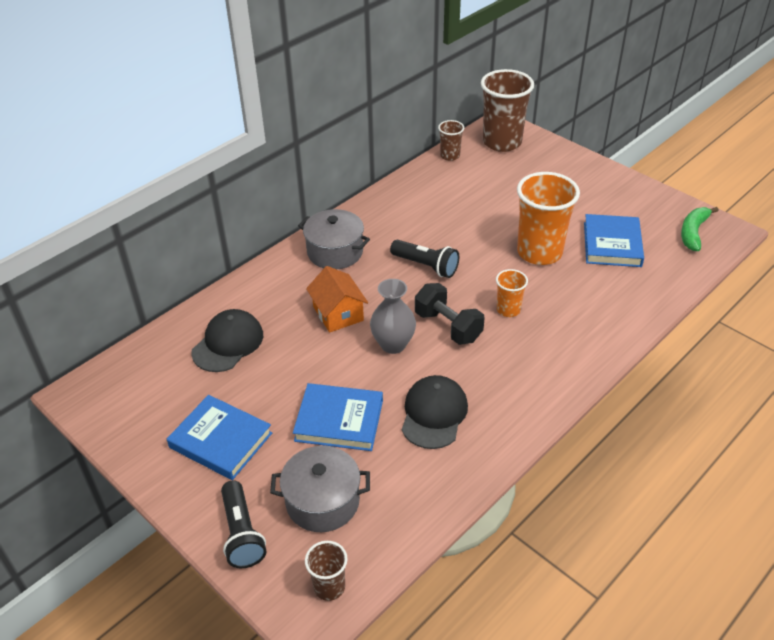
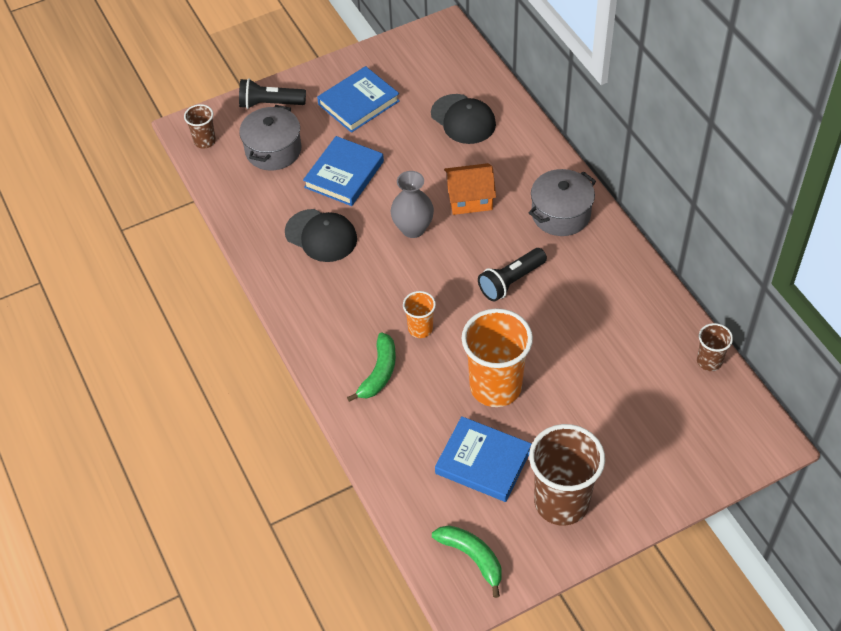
camera: 110 degrees right, 10 degrees up
(448, 326) = (418, 274): black dumbbell -> none
(502, 142) = (725, 427): brown cup -> brown cup (561, 502)
(571, 324) = (379, 373): none -> green banana

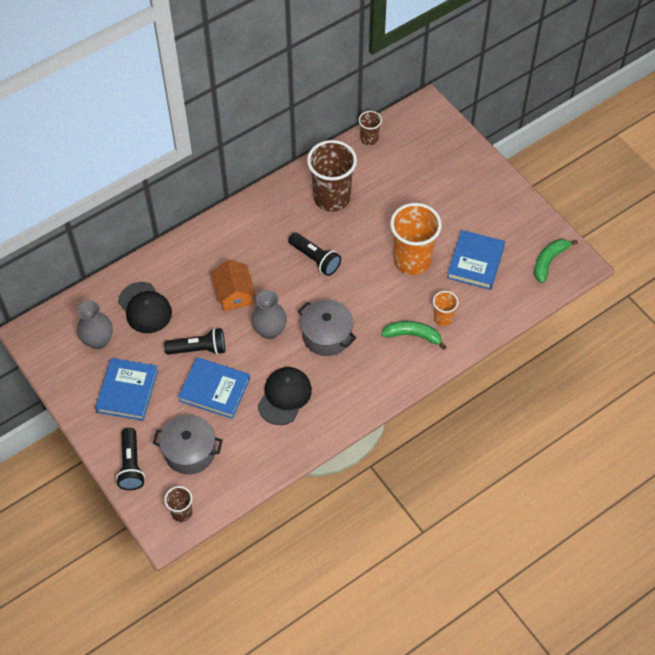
camera: 100 degrees left, 5 degrees up
(358, 103) = (127, 391): blue book -> blue book turned 60 degrees clockwise
(400, 163) = (198, 349): none -> black flashlight
(420, 328) = (368, 313): orange cup -> orange cup (443, 318)
(427, 80) = (98, 340): none -> grey vase
(463, 119) = (145, 308): black cap -> black cap turned 105 degrees clockwise
(561, 214) = (245, 232): grey pot -> grey pot (326, 335)
(561, 502) = (496, 215): brown cup -> brown cup (332, 198)

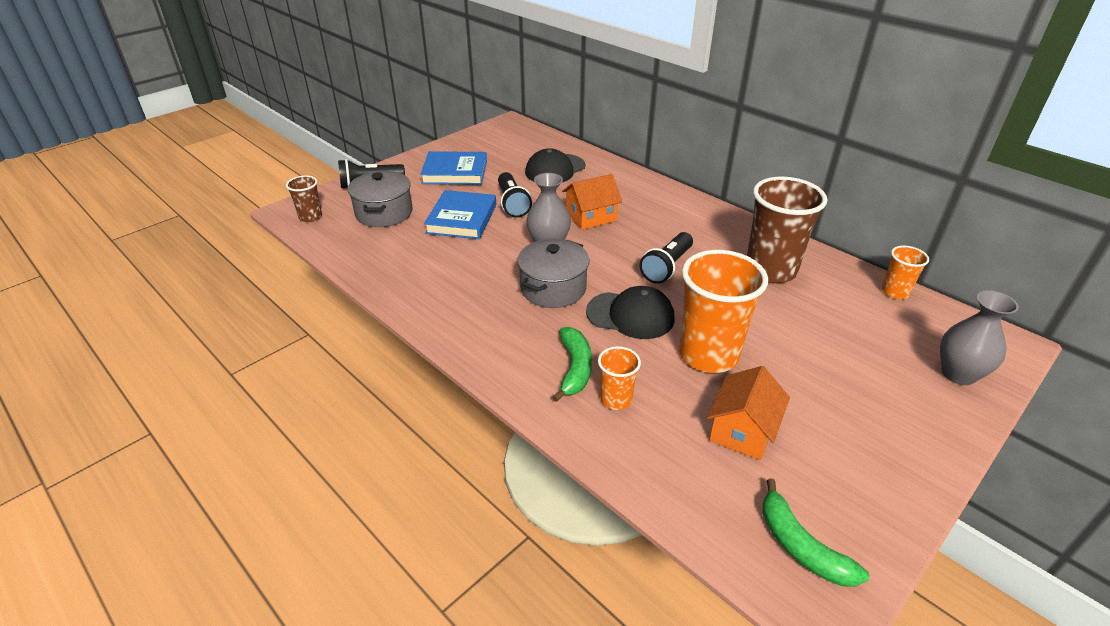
camera: 80 degrees right, 20 degrees down
(98, 340) = (510, 152): grey vase -> grey vase (958, 374)
(284, 396) = (457, 265): black cap -> black cap (630, 315)
(369, 139) = (895, 292): brown cup -> orange cup
(475, 262) = (742, 430): blue book -> orange house
(549, 261) = (801, 546): green banana -> green banana turned 150 degrees counterclockwise

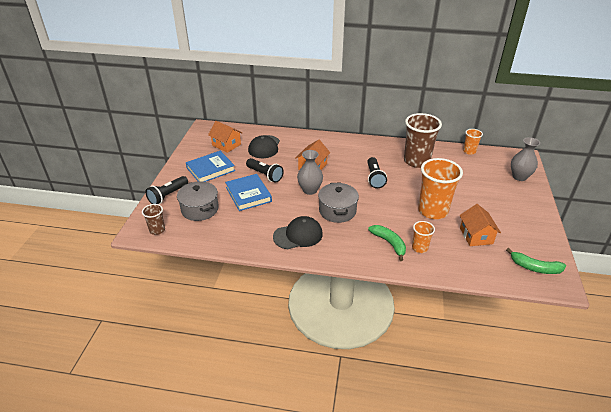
camera: 35 degrees left, 0 degrees up
(510, 151) = (226, 145): none -> orange house
(630, 315) = (384, 208): black cap -> black cap (298, 235)

